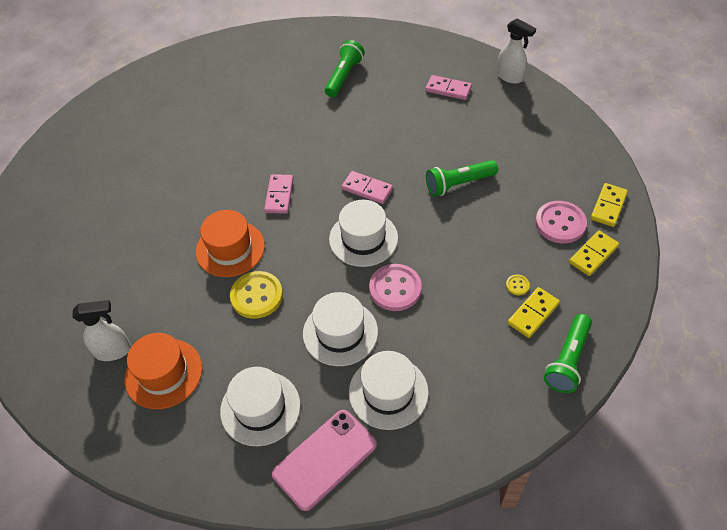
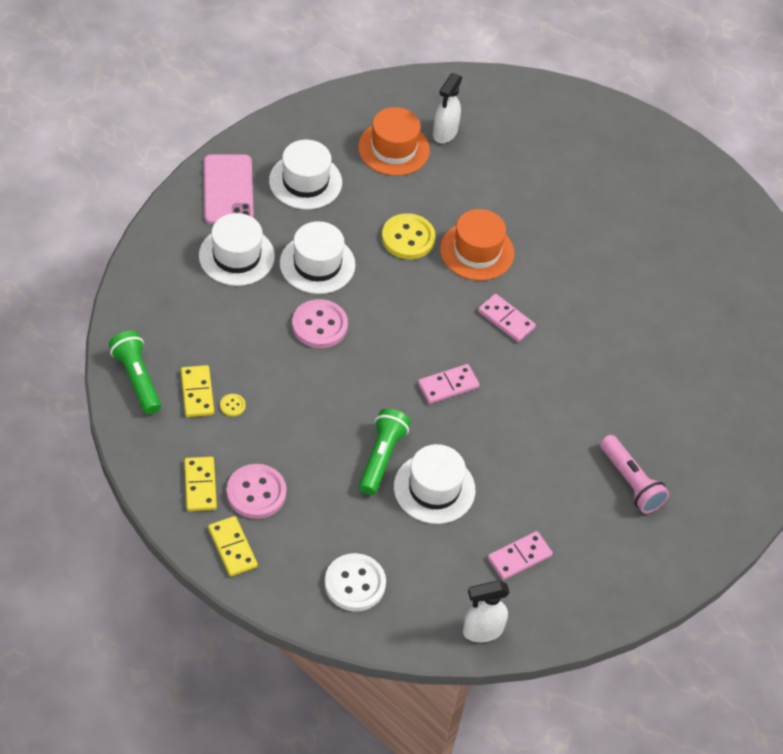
camera: 120 degrees right, 0 degrees up
(344, 76) = (630, 482): green flashlight -> pink flashlight
(363, 238) = (393, 342): white hat -> white hat (434, 488)
(553, 139) = (355, 583): none -> white button

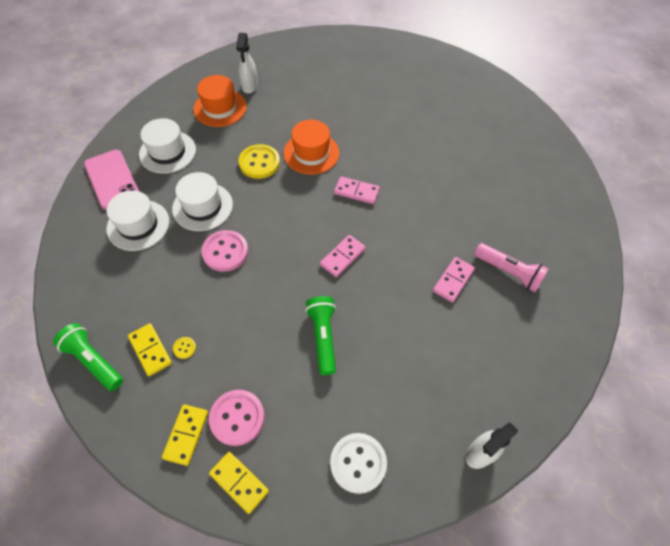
camera: 20 degrees left, 5 degrees up
(200, 485) = (186, 435): yellow domino -> yellow domino turned 45 degrees clockwise
(434, 488) = (376, 344): white hat -> none
(519, 557) = (469, 371): pink domino -> pink domino (453, 280)

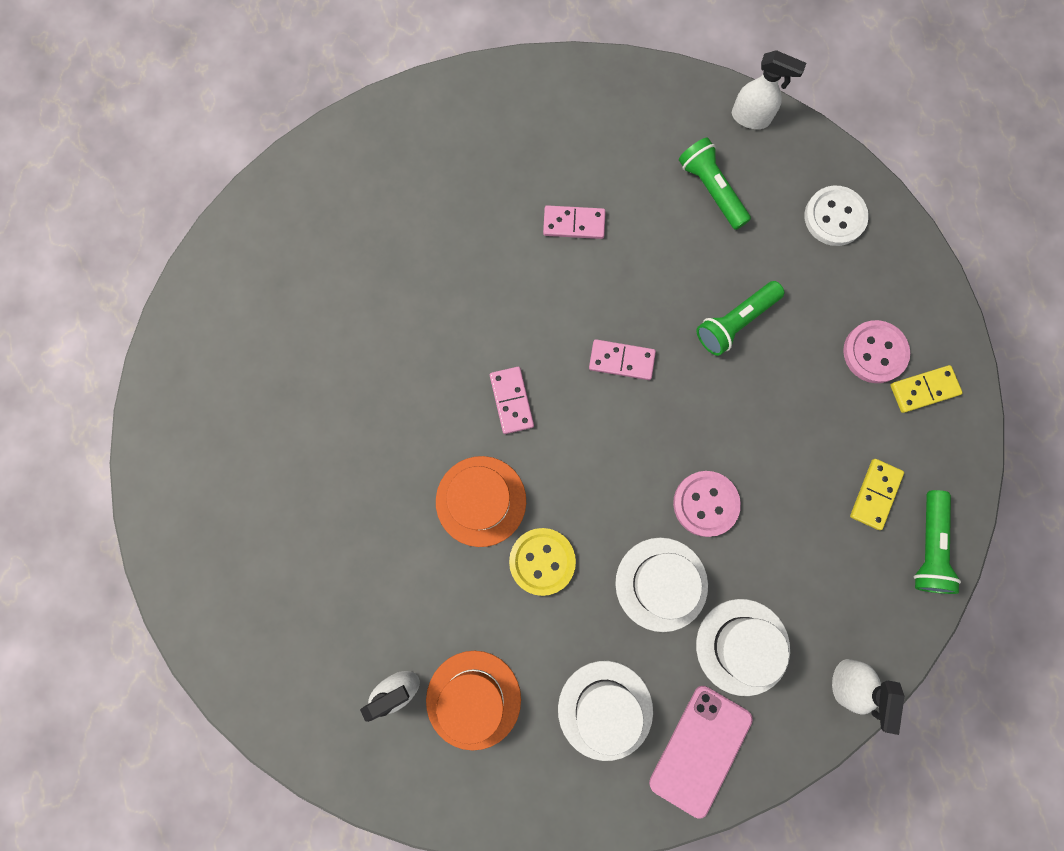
camera: 120 degrees left, 20 degrees up
(73, 263) = (845, 683): none -> white spray bottle
(184, 348) = (847, 459): yellow button -> none
(239, 482) = (925, 310): yellow domino -> none
(432, 383) = (711, 190): none -> green flashlight
(508, 272) = (524, 170): pink flashlight -> none

